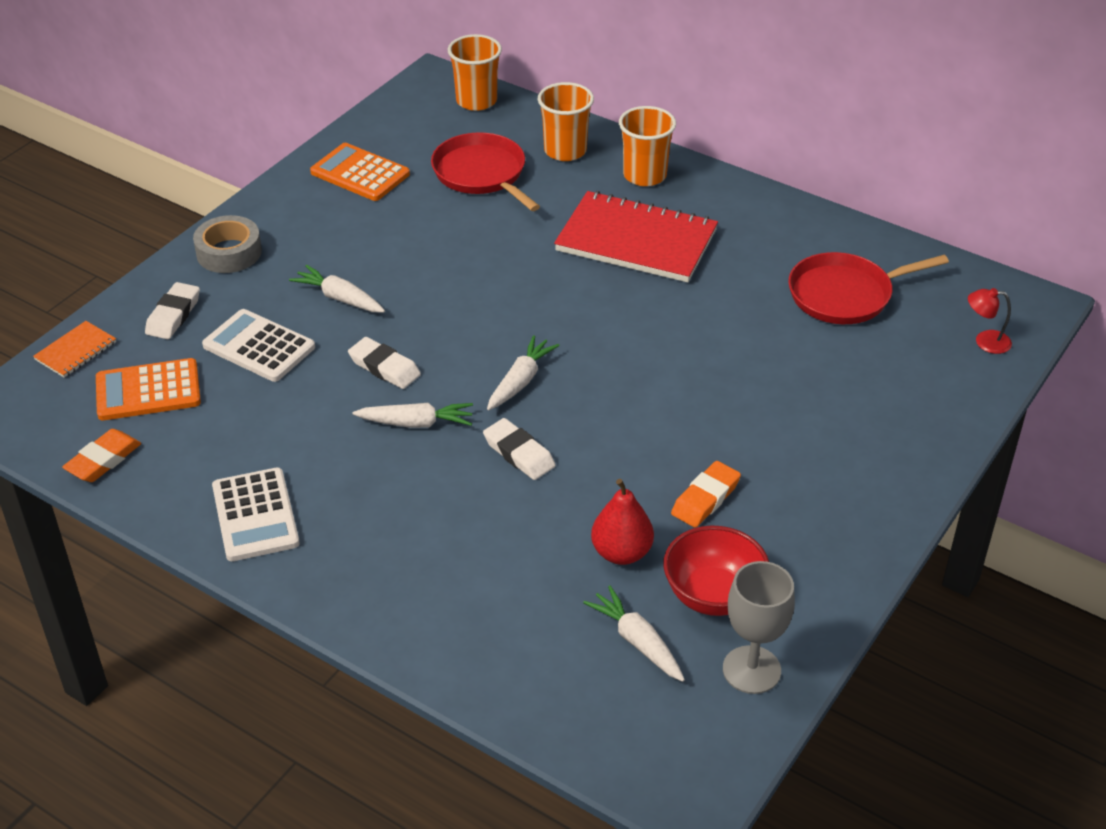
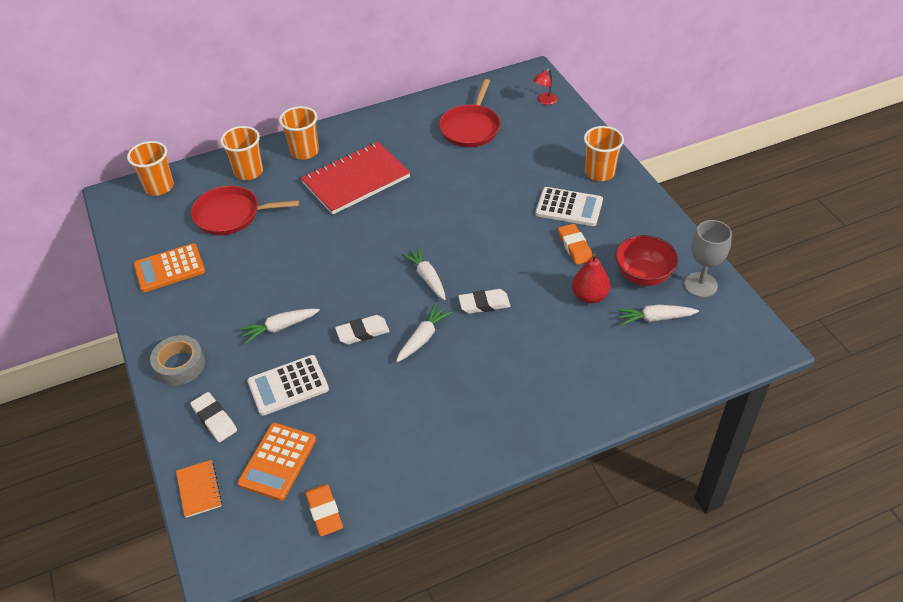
camera: 55 degrees left, 5 degrees up
(255, 515) = (440, 447): white calculator -> white calculator (569, 207)
(888, 463) = (599, 173): none -> orange cup

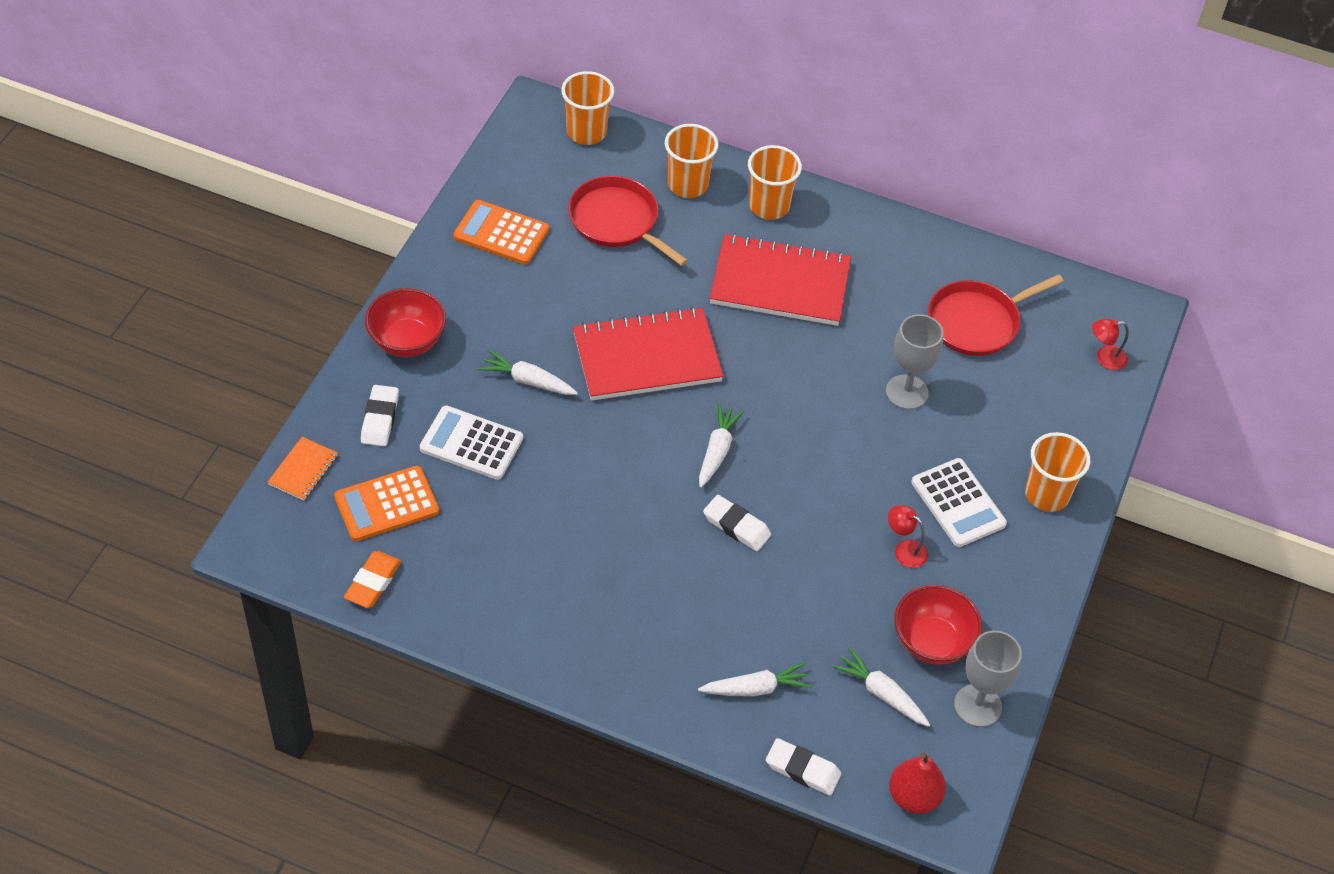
camera: 40 degrees right, 5 degrees up
(180, 365) = (407, 341): grey tape -> red bowl
(332, 264) = (647, 357): none -> red notebook
(362, 332) = (592, 451): white eraser -> white eraser (802, 769)
(423, 338) = (638, 507): white carrot -> white carrot (756, 688)
(480, 180) = (907, 392): none -> grey goblet
(575, 247) = (904, 550): orange eraser -> red lamp
(589, 296) = (848, 612): red pear -> red pear (913, 797)

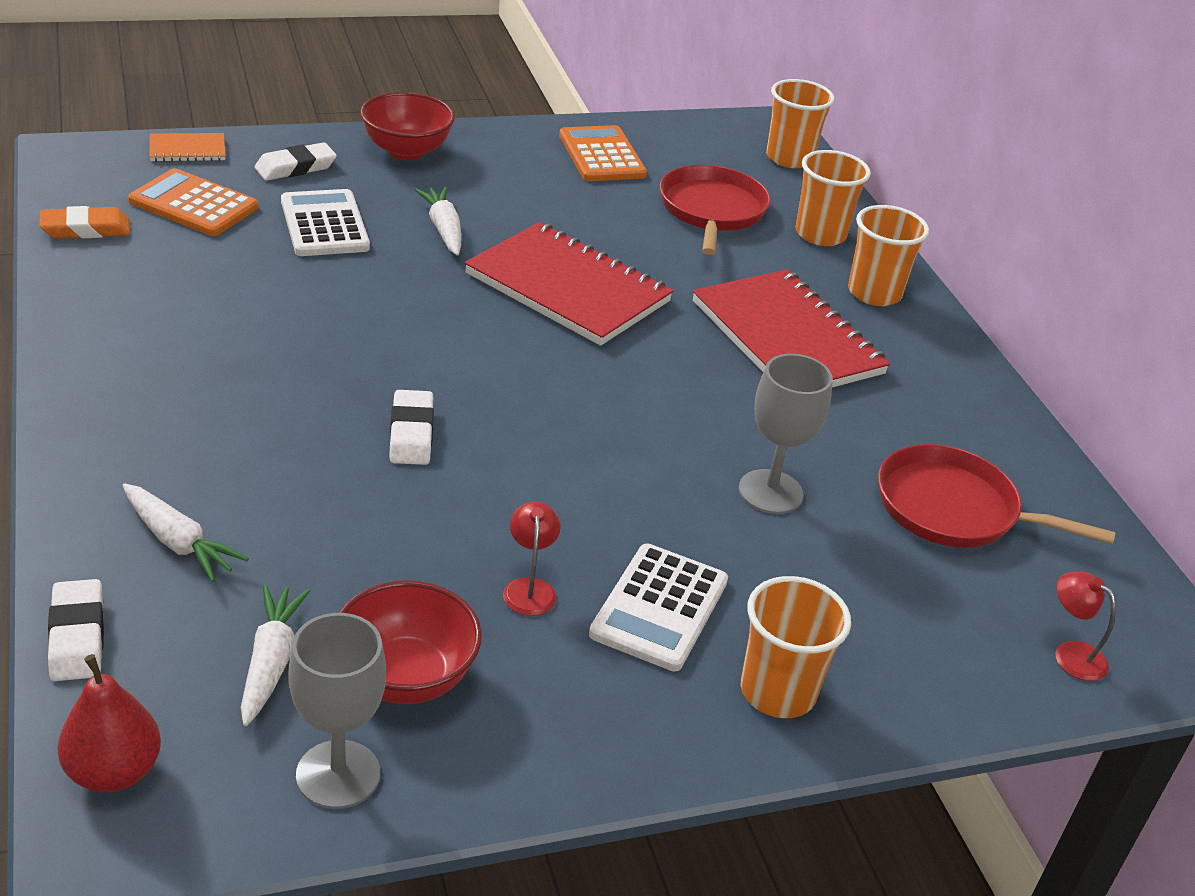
camera: 50 degrees right, 15 degrees down
(717, 450) = (503, 379): white carrot -> none

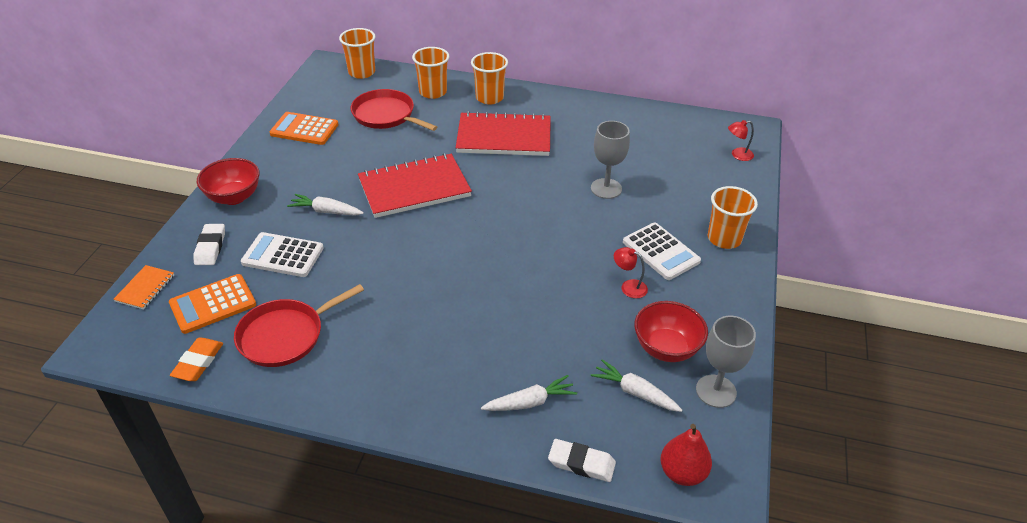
camera: 55 degrees left, 5 degrees up
(411, 433) = (495, 286): white eraser -> none
(954, 509) = (644, 144): red pan -> red pan (285, 335)

